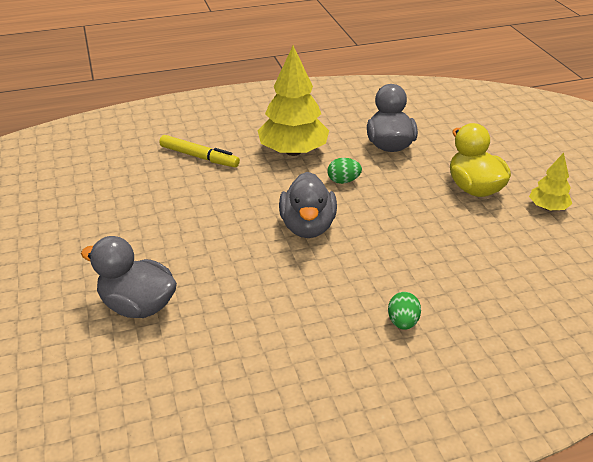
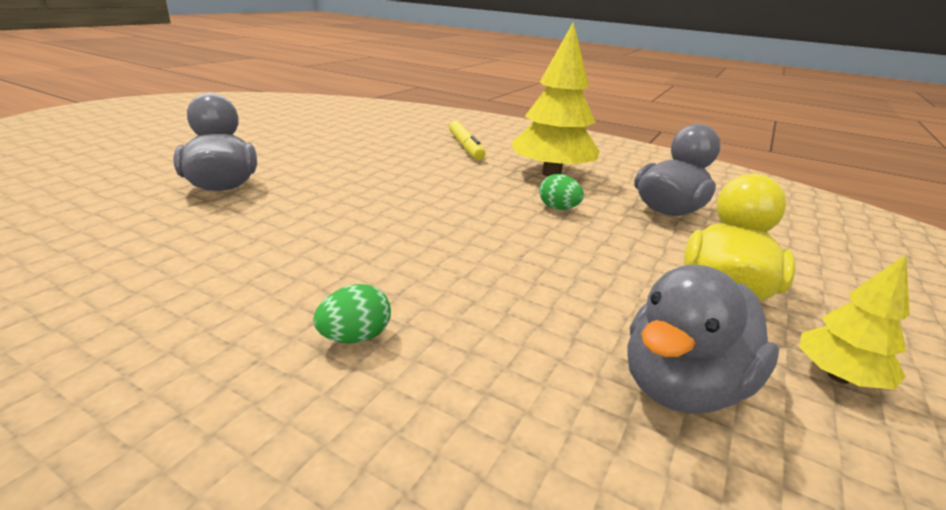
camera: 45 degrees right, 10 degrees down
(307, 227) = (450, 216): grey duck -> grey duck (682, 387)

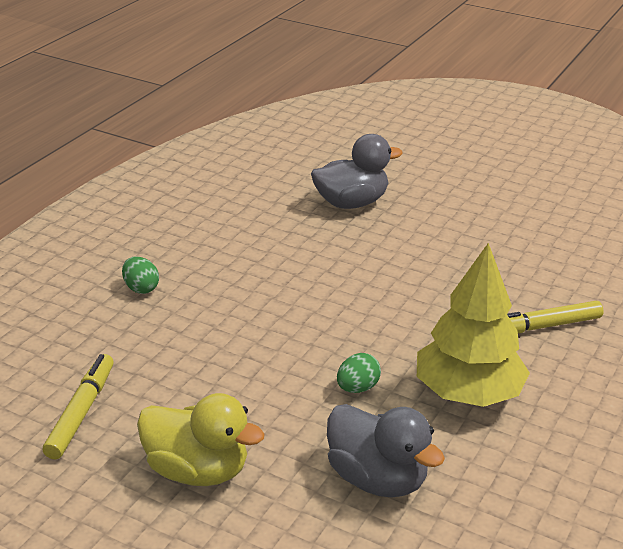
camera: 90 degrees right, 5 degrees up
(682, 387) = (81, 412): grey duck -> yellow marker
(838, 377) = (79, 496): yellow tree -> none

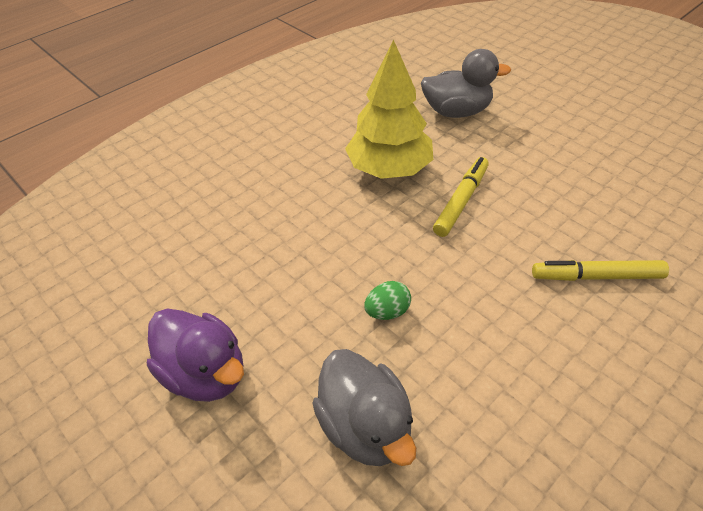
camera: 20 degrees right, 15 degrees up
(81, 412) = (140, 286): yellow marker -> yellow marker (461, 201)
(141, 288) = (245, 169): green egg -> none
(197, 471) = (205, 373): yellow duck -> purple duck
(468, 394) = (493, 342): yellow tree -> yellow tree (389, 169)

